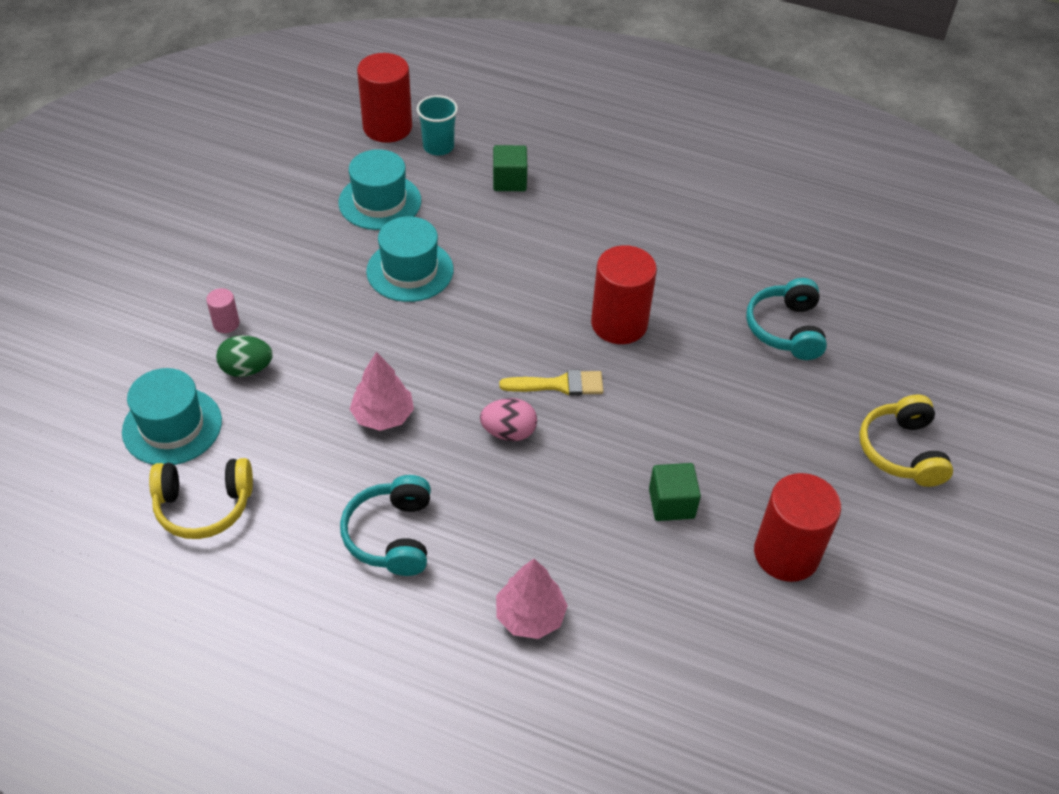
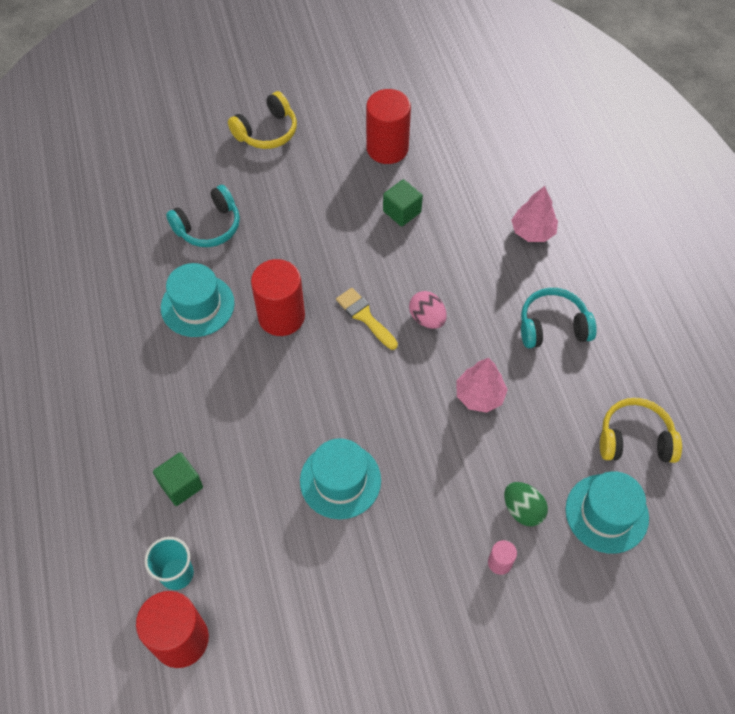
camera: 125 degrees left, 10 degrees up
(204, 506) = (635, 439): yellow headphones -> yellow headphones turned 45 degrees counterclockwise
(380, 202) = (283, 564): turquoise hat -> turquoise hat (197, 305)
(391, 535) = (552, 326): turquoise headphones -> turquoise headphones turned 150 degrees counterclockwise

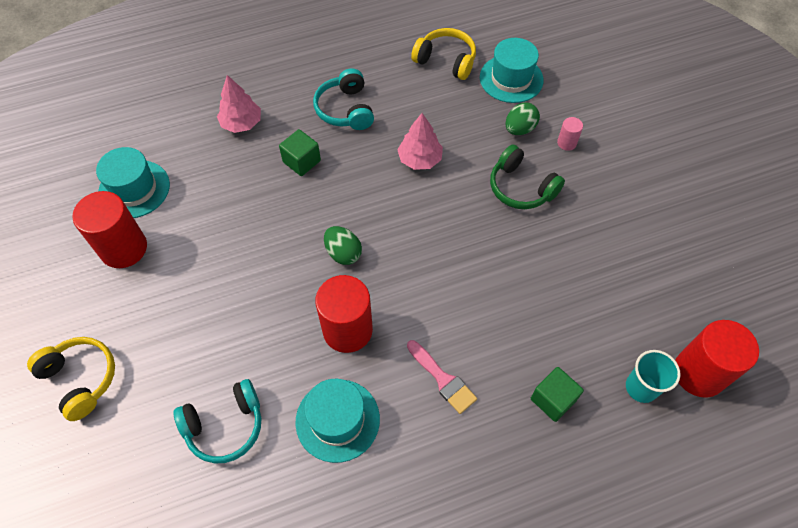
camera: 95 degrees left, 0 degrees up
(208, 226) = (225, 426): turquoise headphones -> turquoise headphones turned 105 degrees clockwise
(219, 391) = (443, 379): none -> pink brush
(340, 480) = (520, 259): turquoise hat -> turquoise hat (134, 189)
(364, 316) = (343, 253): yellow brush -> green egg
(402, 211) = (213, 229): green cube -> green cube (301, 161)
(427, 318) = (343, 201): pink egg -> none
(434, 497) = (521, 188): none -> green headphones
(635, 439) = (446, 61): yellow headphones -> yellow headphones turned 120 degrees clockwise

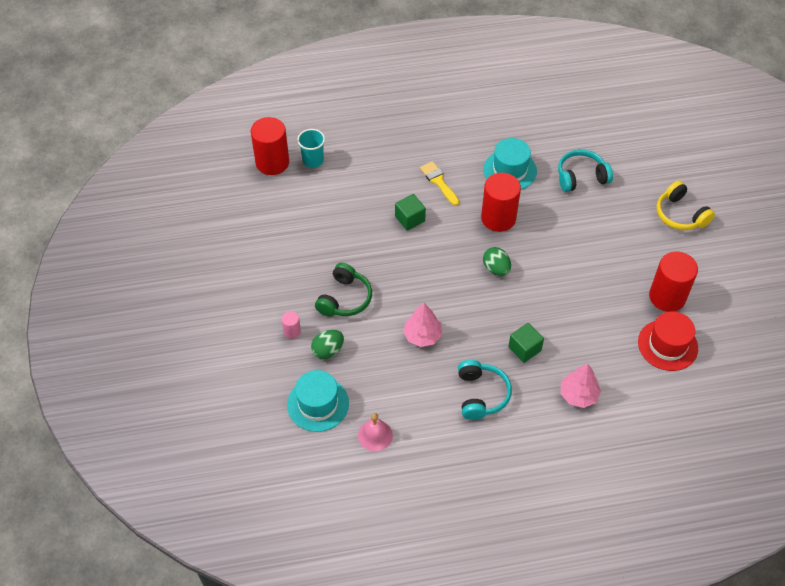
camera: 170 degrees left, 5 degrees down
(134, 189) = (667, 345): turquoise hat -> red hat
(443, 379) = (438, 182): pink brush -> yellow brush
(446, 61) = (375, 435): yellow headphones -> pink bell
(521, 188) = (345, 298): green headphones -> green headphones turned 60 degrees clockwise
(553, 399) = (371, 162): green cube -> green cube (410, 219)

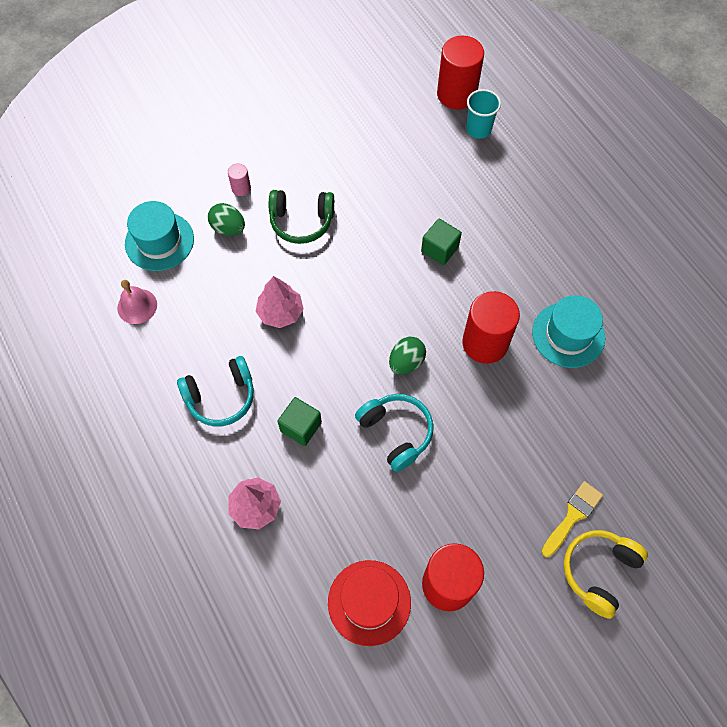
camera: 70 degrees right, 10 degrees up
(438, 182) = (510, 262): yellow brush -> yellow brush (572, 516)
(581, 177) = (601, 423): turquoise headphones -> turquoise headphones (396, 432)

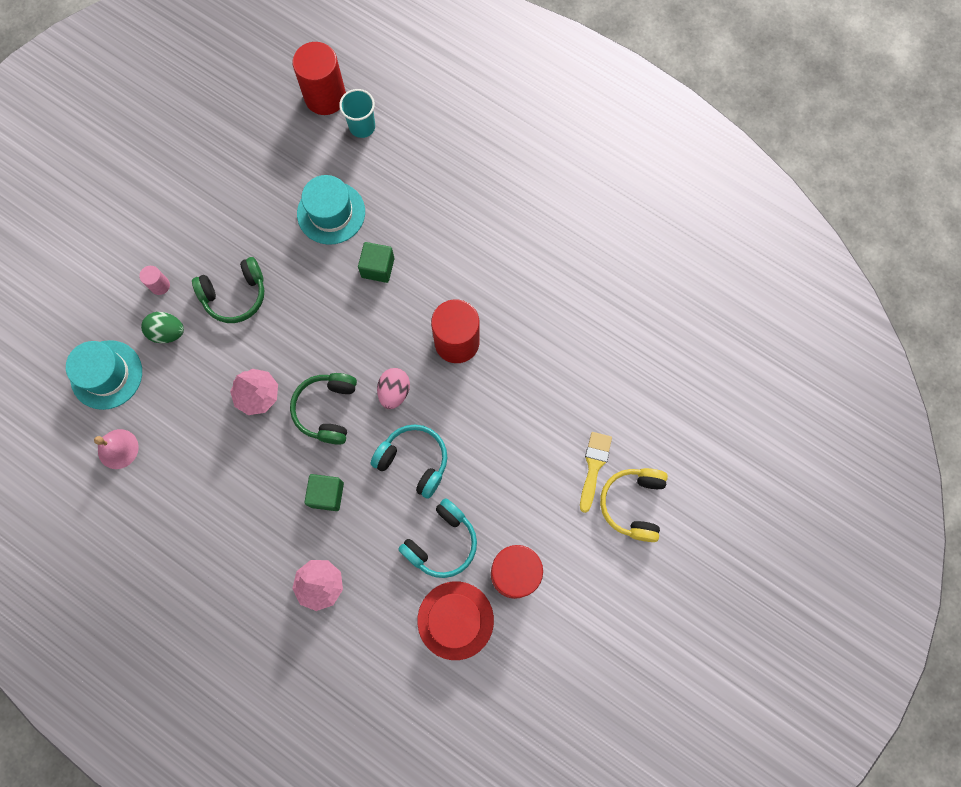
camera: 25 degrees left, 10 degrees up
(221, 397) = (241, 500): turquoise headphones -> turquoise headphones (442, 542)
(336, 352) = (327, 410): none -> green headphones
(406, 362) = (394, 392): green egg -> pink egg
(568, 335) = (526, 302): turquoise hat -> turquoise hat (331, 213)

